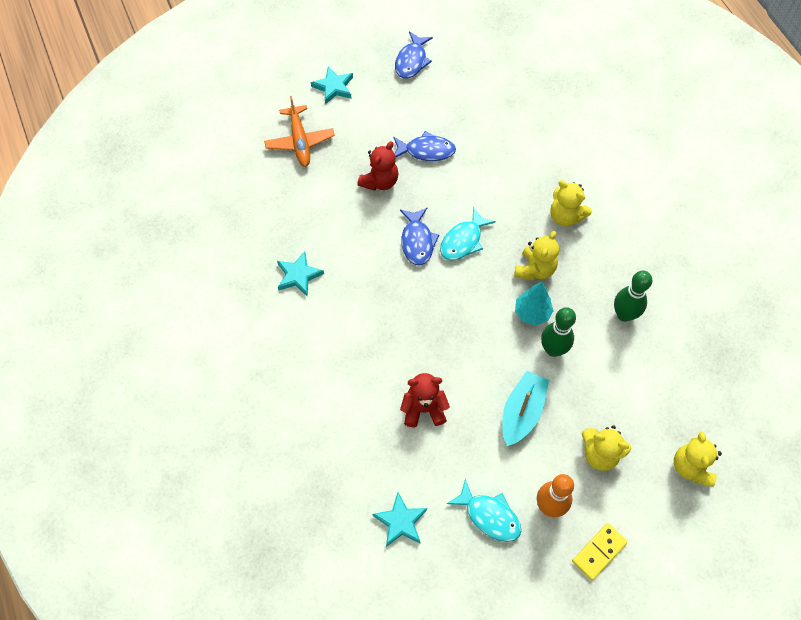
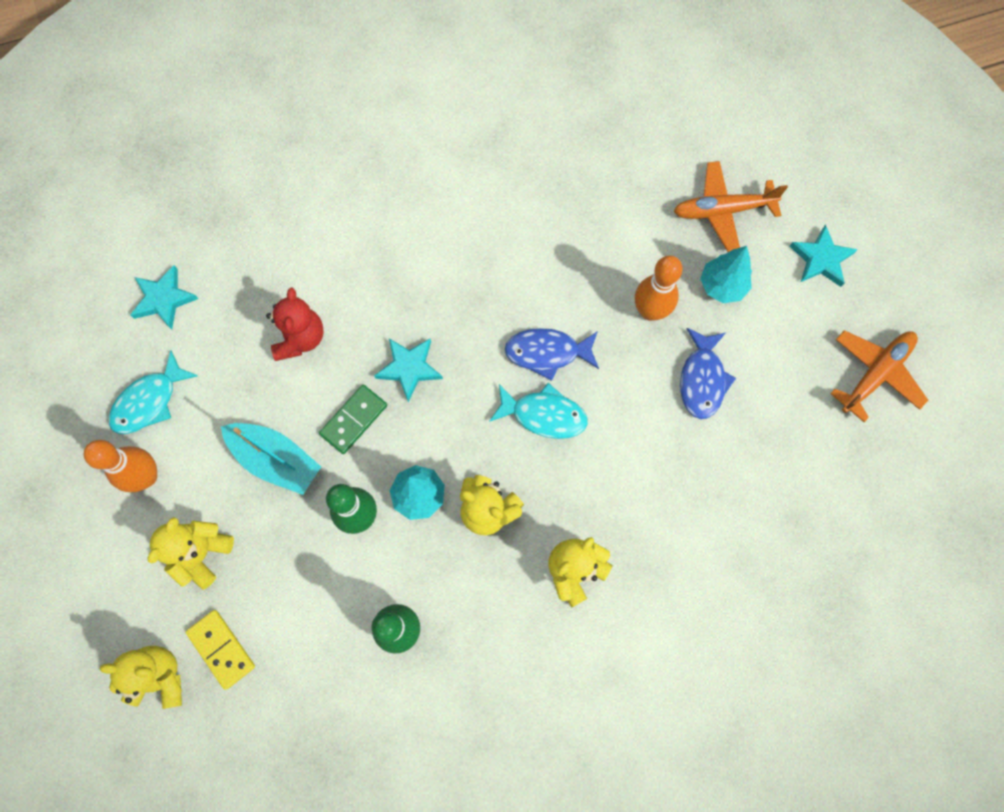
camera: 95 degrees right, 10 degrees up
(298, 275) = (507, 202): turquoise star -> turquoise star (409, 368)
(357, 141) = (722, 286): none -> turquoise tree
(380, 181) = (650, 311): red teddy bear -> orange bowling pin
(411, 61) = (875, 374): blue fish -> orange plane
(463, 241) = (543, 415): turquoise fish -> turquoise fish turned 150 degrees clockwise
(483, 362) = (353, 420): none -> green domino
(599, 552) = (77, 529): yellow domino -> yellow domino (221, 649)

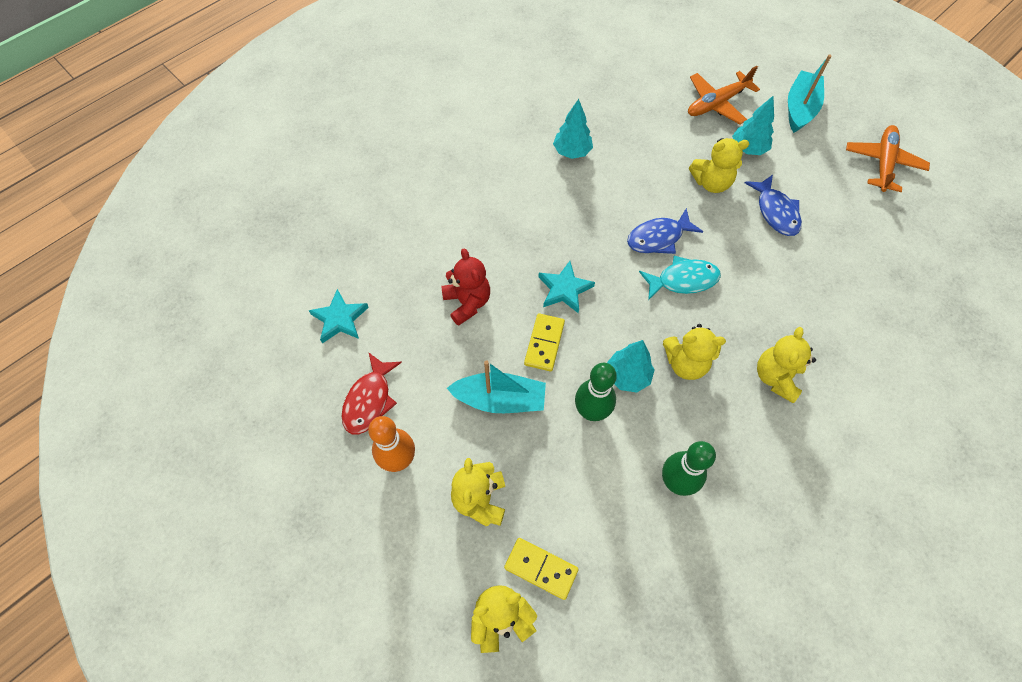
camera: 25 degrees left, 10 degrees down
(149, 401) = (369, 400): turquoise fish -> red fish
(353, 420) = (544, 343): green domino -> yellow domino
(513, 204) = (572, 152): none -> turquoise tree
(650, 311) = (711, 183): orange bowling pin -> yellow teddy bear
(821, 259) = (800, 108): turquoise star -> turquoise boat

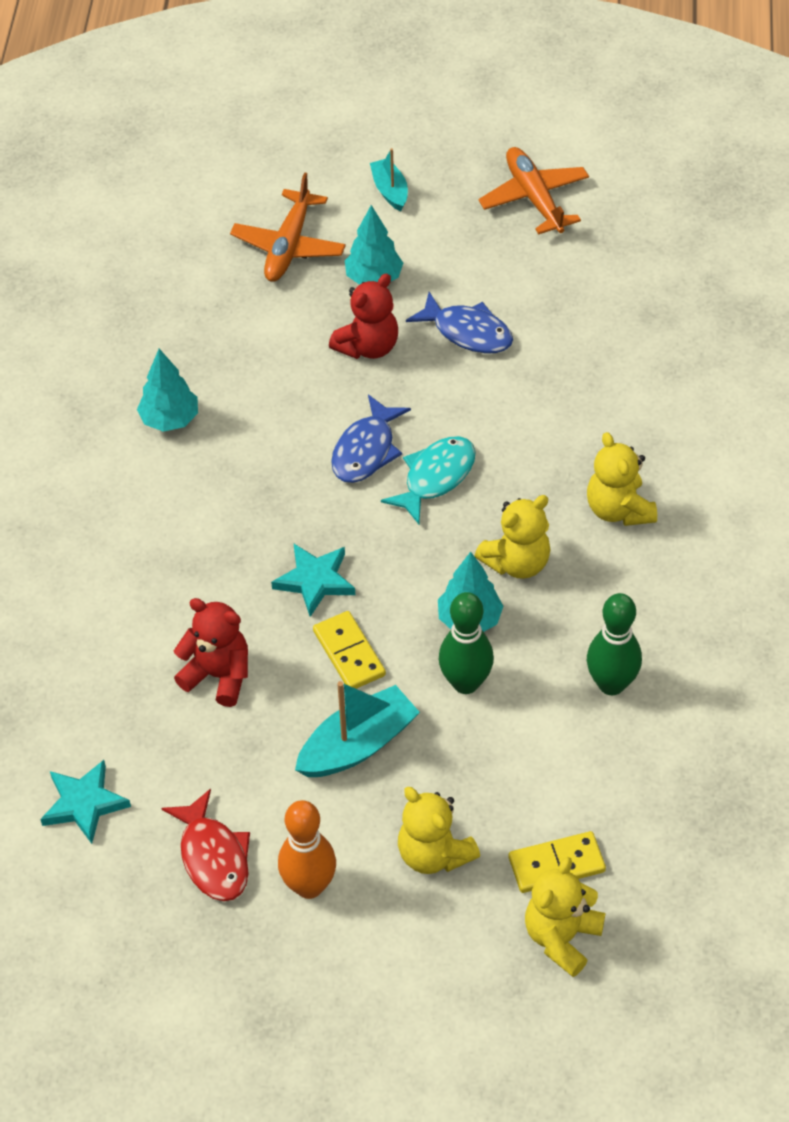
camera: 40 degrees left, 10 degrees down
(711, 183) = (368, 346): yellow teddy bear -> red teddy bear
(800, 108) = (390, 191): turquoise boat -> turquoise boat, size x0.60

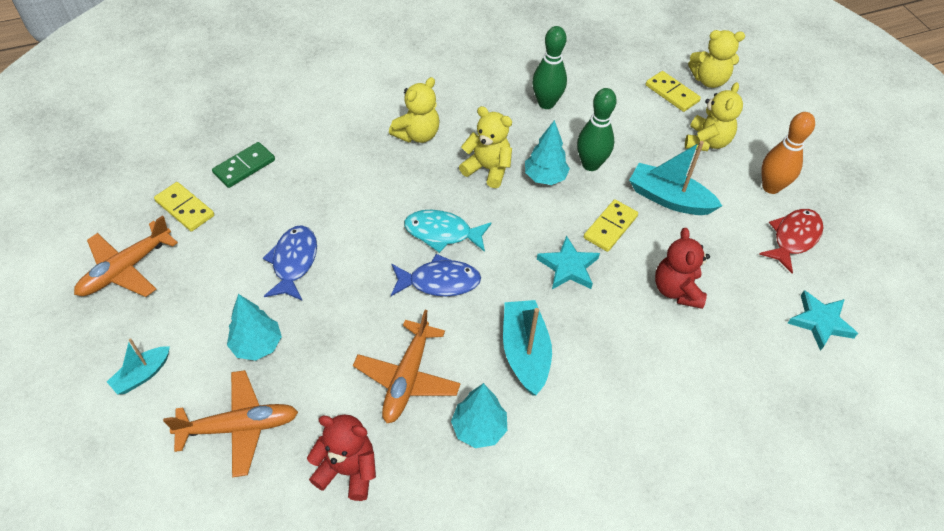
camera: 120 degrees left, 0 degrees up
(229, 491) = (525, 352): none -> turquoise boat
(262, 383) = (407, 378): none -> orange plane
(368, 346) = (336, 320): red teddy bear -> red teddy bear (347, 470)
(600, 258) = (184, 208): none -> yellow domino
(644, 323) = (244, 167): none -> green domino

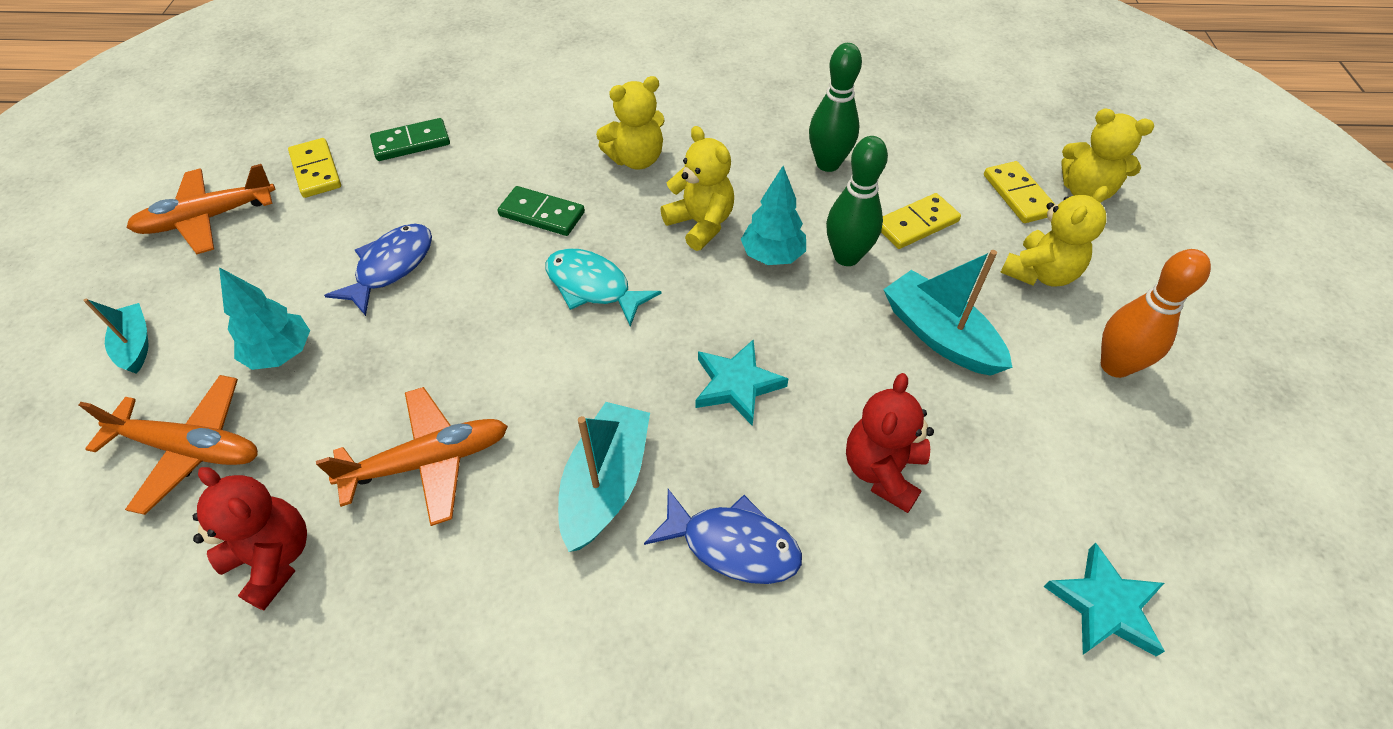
camera: 25 degrees right, 0 degrees up
(142, 375) = (136, 345): turquoise boat -> turquoise boat turned 90 degrees clockwise
(376, 193) = (542, 214): none -> green domino
(407, 378) = (429, 461): orange plane -> orange plane turned 150 degrees counterclockwise
(439, 282) = (550, 348): blue fish -> blue fish (732, 545)
(479, 429) = (477, 570): turquoise tree -> none
(610, 227) = (829, 349): yellow domino -> yellow domino (916, 224)
(793, 238) = (1118, 454): red fish -> none

